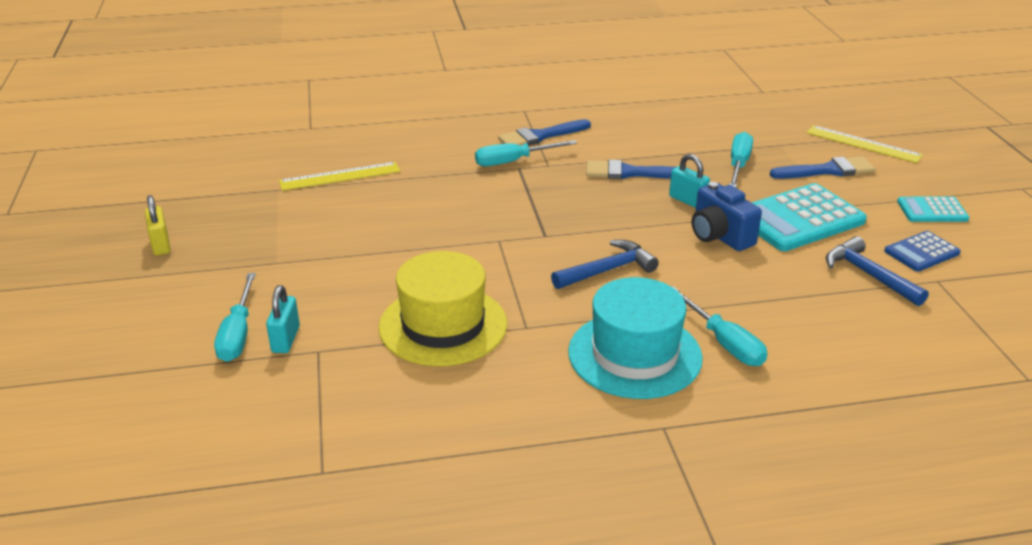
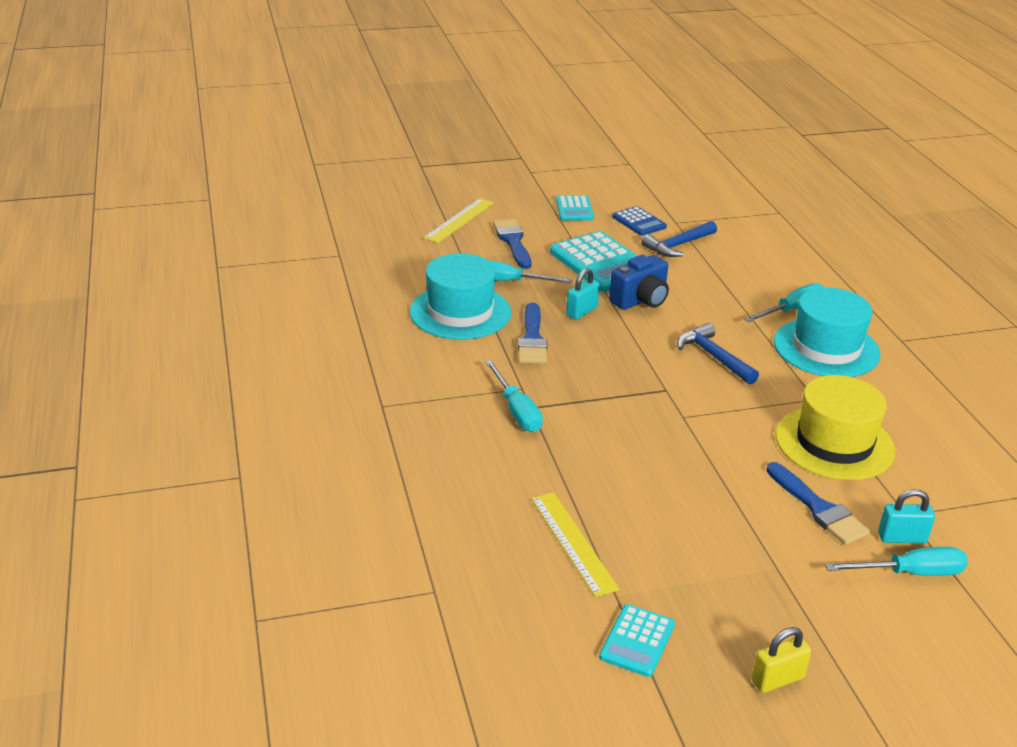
camera: 95 degrees left, 0 degrees up
(228, 193) = (637, 641): none -> turquoise calculator
(540, 136) = (452, 393): blue brush -> blue brush (818, 508)
(672, 141) = (460, 312): none -> turquoise hat

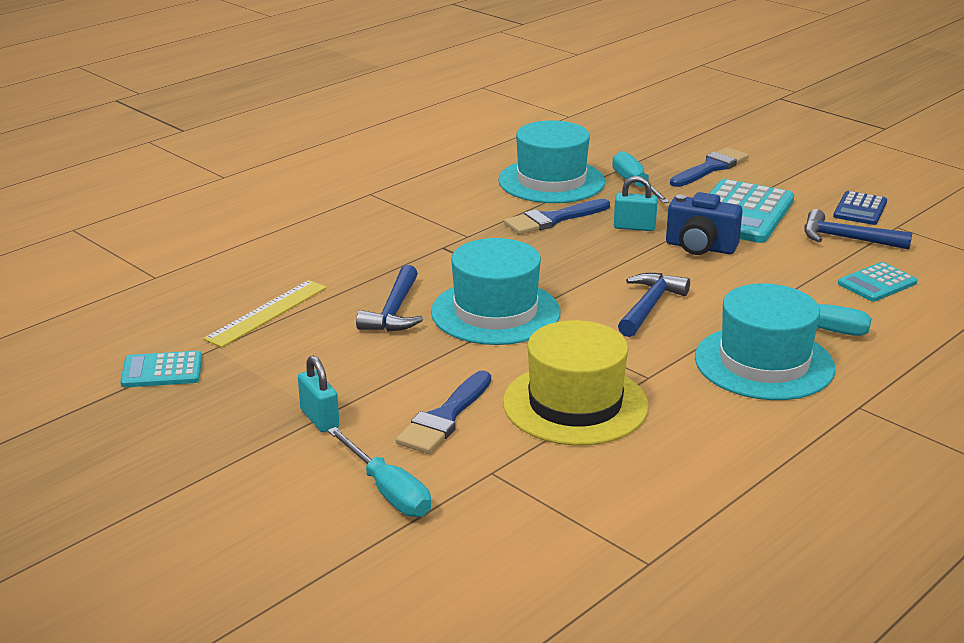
camera: 60 degrees right, 5 degrees down
(459, 220) = (709, 138): yellow ruler -> none
(516, 411) = (429, 243): turquoise screwdriver -> none
(574, 209) = (826, 175): turquoise calculator -> turquoise calculator (877, 283)
(628, 472) = (394, 311): none -> blue hammer
(669, 424) = (495, 312): none -> turquoise hat
(777, 679) = (162, 447): yellow padlock -> none
(902, 538) = (445, 476): turquoise padlock -> turquoise padlock (319, 419)

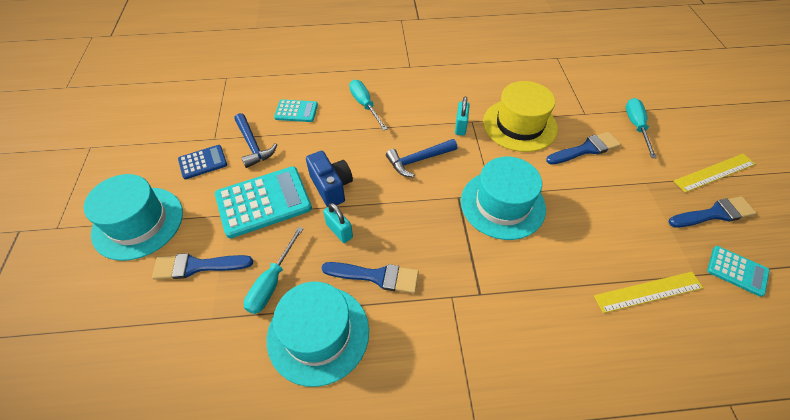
camera: 140 degrees left, 25 degrees up
(206, 419) = (714, 214): none -> blue brush
(219, 476) = (714, 172): none -> yellow ruler
(319, 419) = (650, 181): turquoise padlock -> turquoise padlock (460, 126)
(394, 311) = (562, 241): blue hammer -> none
(764, 363) = (414, 101): turquoise hat -> turquoise hat (138, 222)

